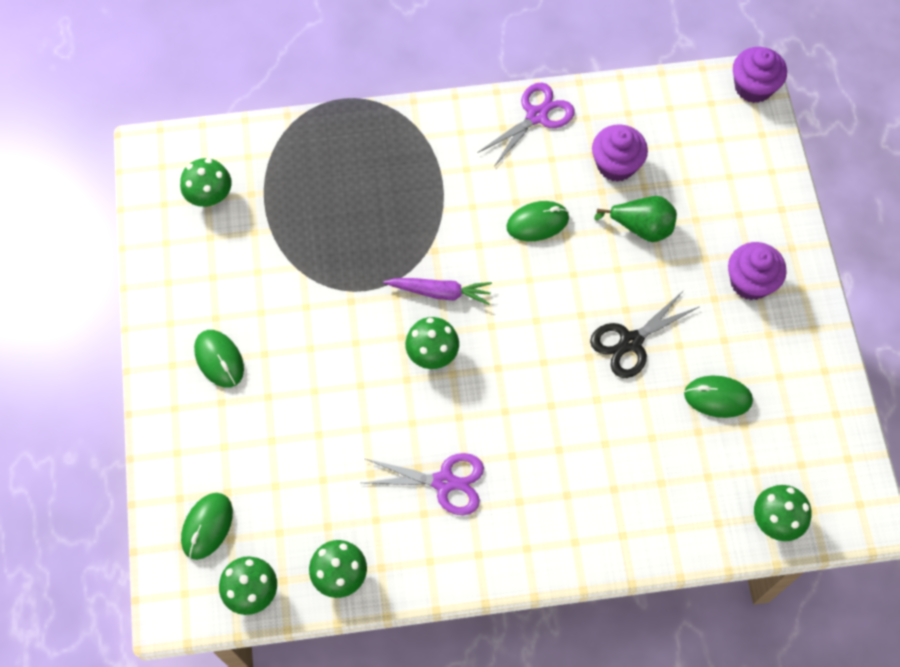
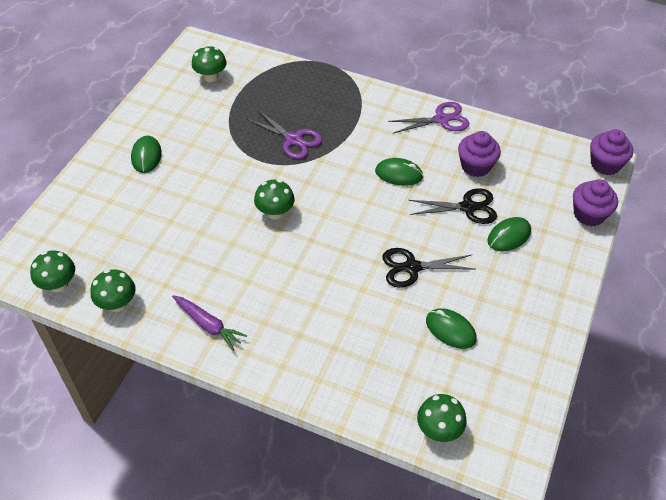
camera: 30 degrees right, 15 degrees down
(207, 526) = (64, 236): green mouse -> green mouse (509, 236)
(439, 292) = (306, 182): purple carrot -> purple carrot (208, 325)
(444, 482) = (225, 286): purple scissors -> purple scissors (293, 140)
(641, 227) = (468, 207): green pear -> black scissors
(750, 282) = (524, 272): purple cupcake -> purple cupcake (589, 214)

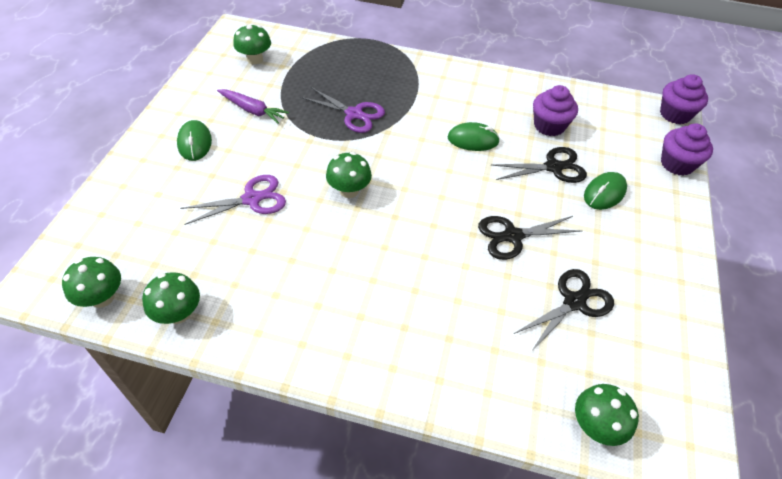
camera: 10 degrees left, 0 degrees up
(208, 325) = (294, 327): purple carrot -> purple carrot (252, 110)
(441, 119) = (502, 84): purple scissors -> purple scissors (252, 199)
(450, 330) = (574, 302): green mouse -> black scissors

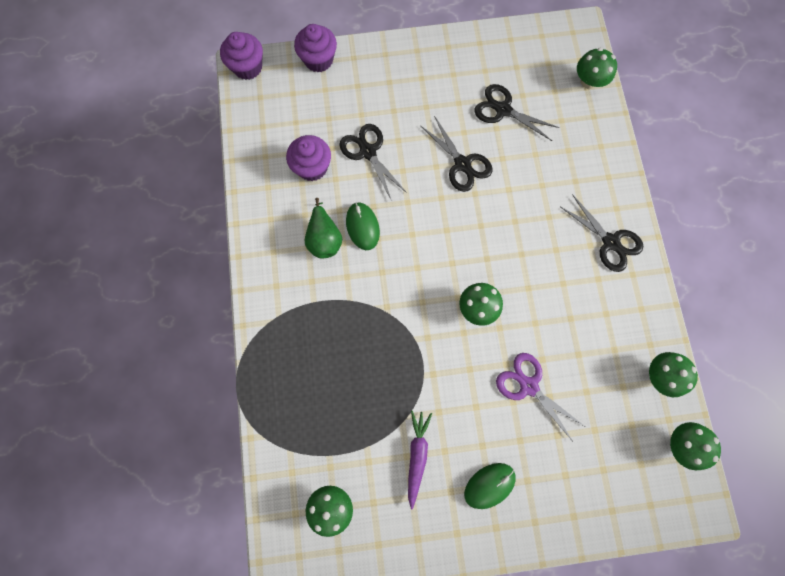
camera: 110 degrees left, 25 degrees up
(353, 339) = (610, 242): none -> black scissors
(354, 114) = (375, 349): purple scissors -> none
(472, 114) = (324, 238): none -> green pear
(604, 193) = (381, 108): green mouse -> none

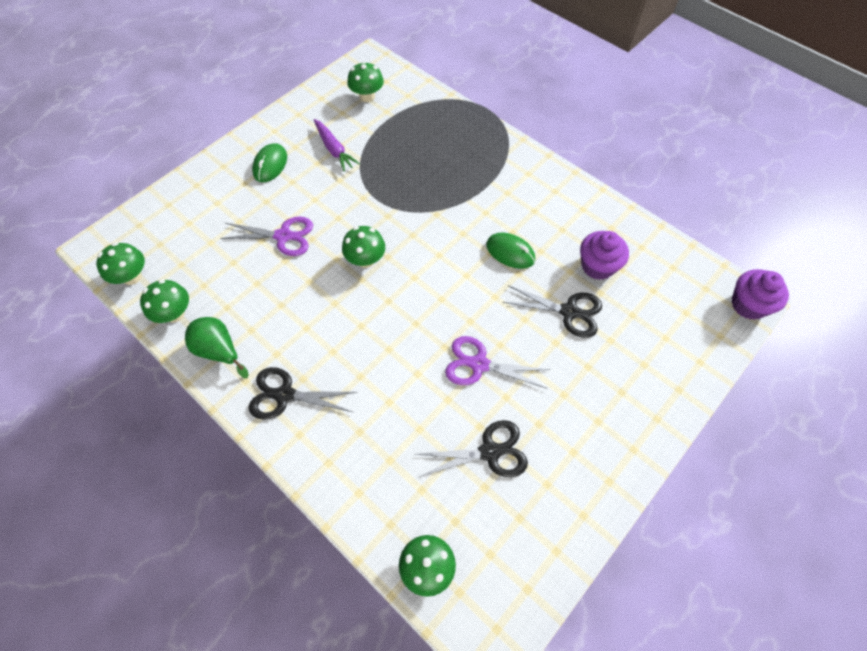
camera: 140 degrees right, 15 degrees down
(318, 60) = (704, 361): purple cupcake -> none
(324, 238) = (529, 224): green pear -> green pear (219, 351)
(462, 164) = (479, 364): black scissors -> purple scissors

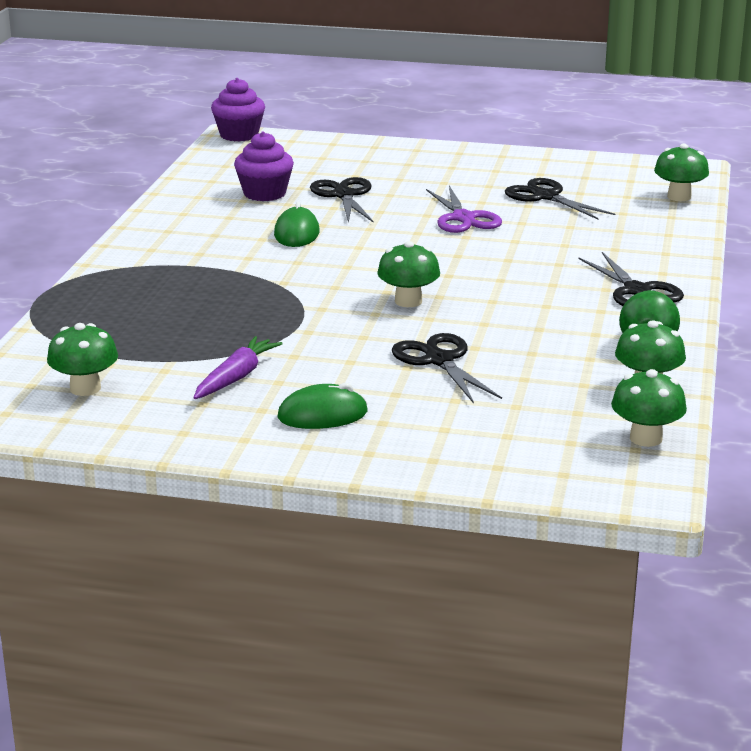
camera: 120 degrees left, 35 degrees down
(283, 236) = (439, 360): purple scissors -> black scissors

